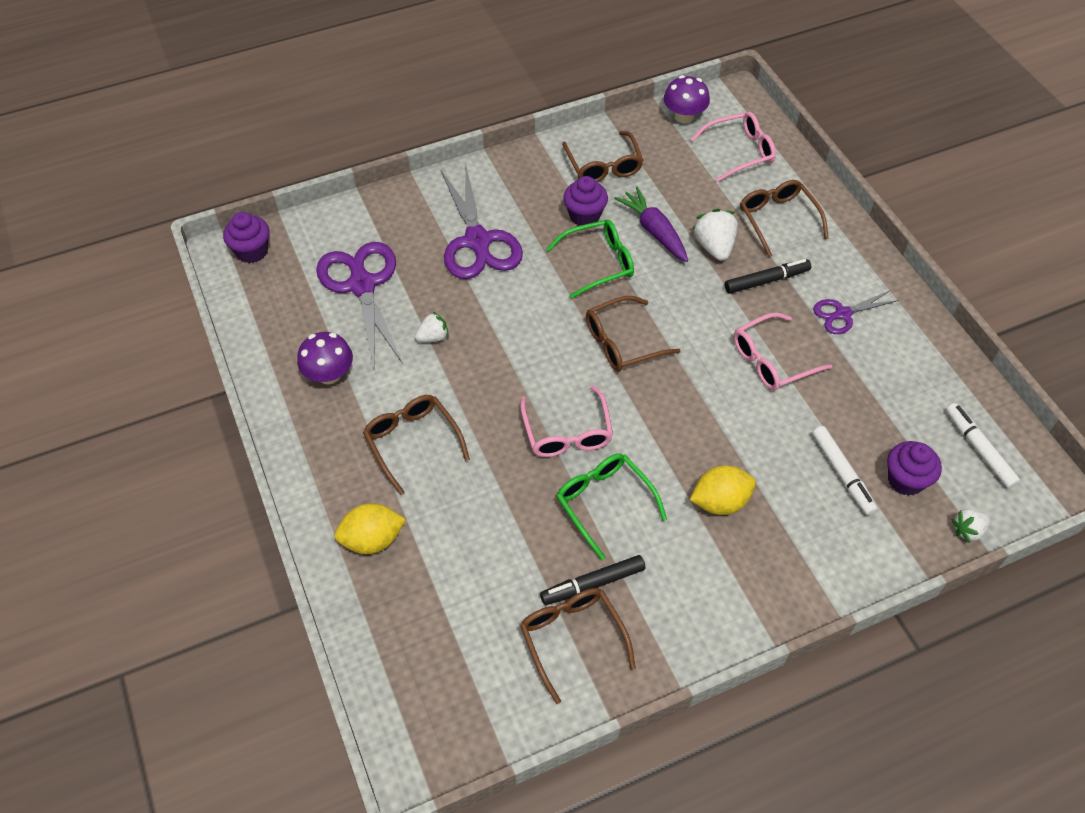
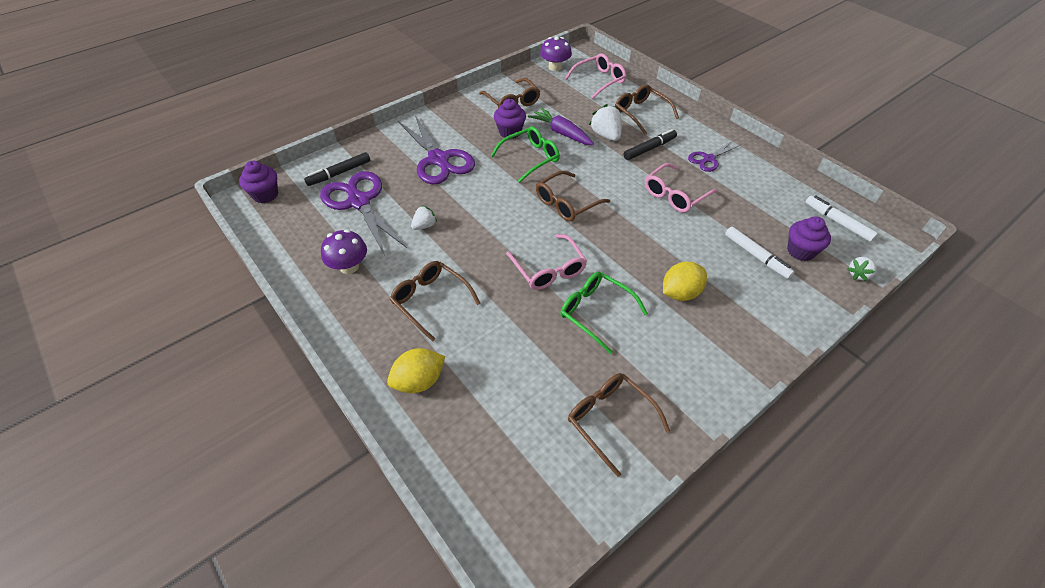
camera: 15 degrees left, 5 degrees down
(593, 584) = (610, 373): black marker -> black marker (339, 173)

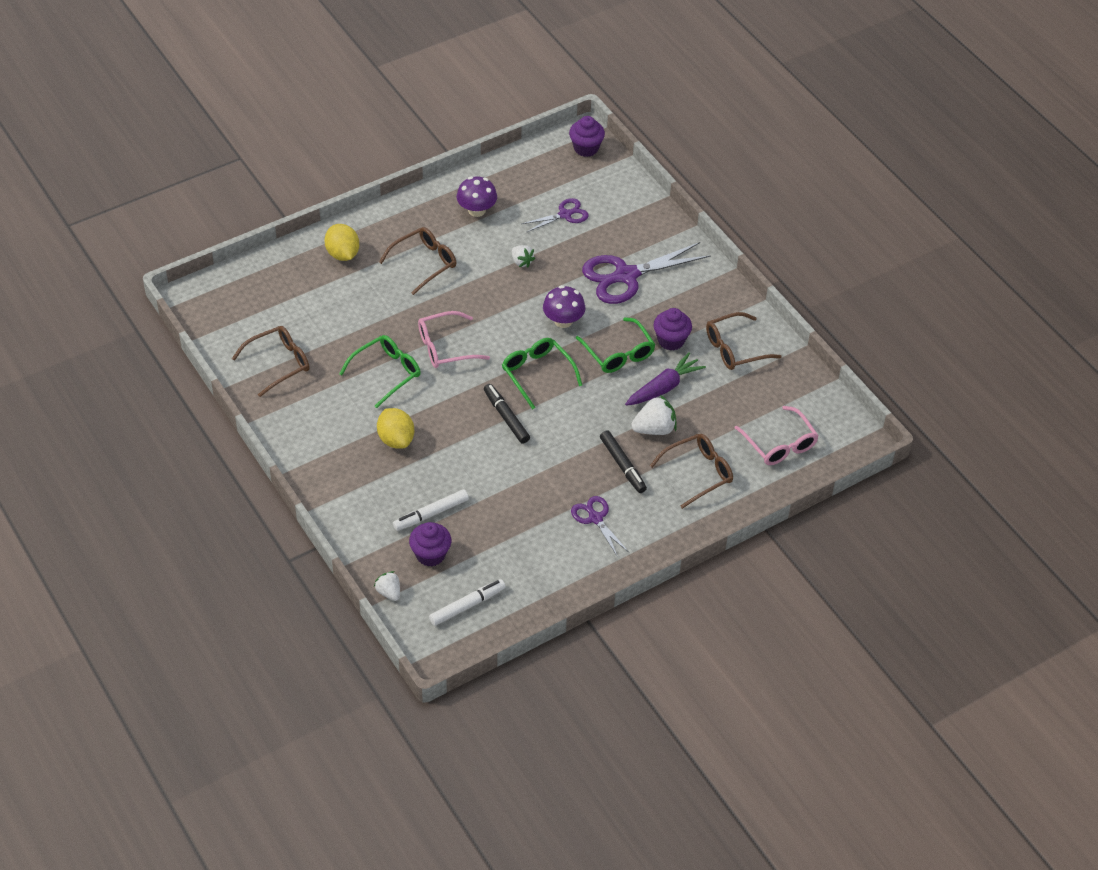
camera: 95 degrees right, 0 degrees up
(339, 173) = (613, 199): black marker -> black marker (506, 417)
(359, 202) = (565, 215): purple scissors -> purple scissors, size x0.54
(555, 67) = (817, 402): purple mushroom -> purple mushroom (563, 321)
(567, 203) = (537, 374): brown glasses -> green glasses
(675, 195) = (536, 470): pink glasses -> none

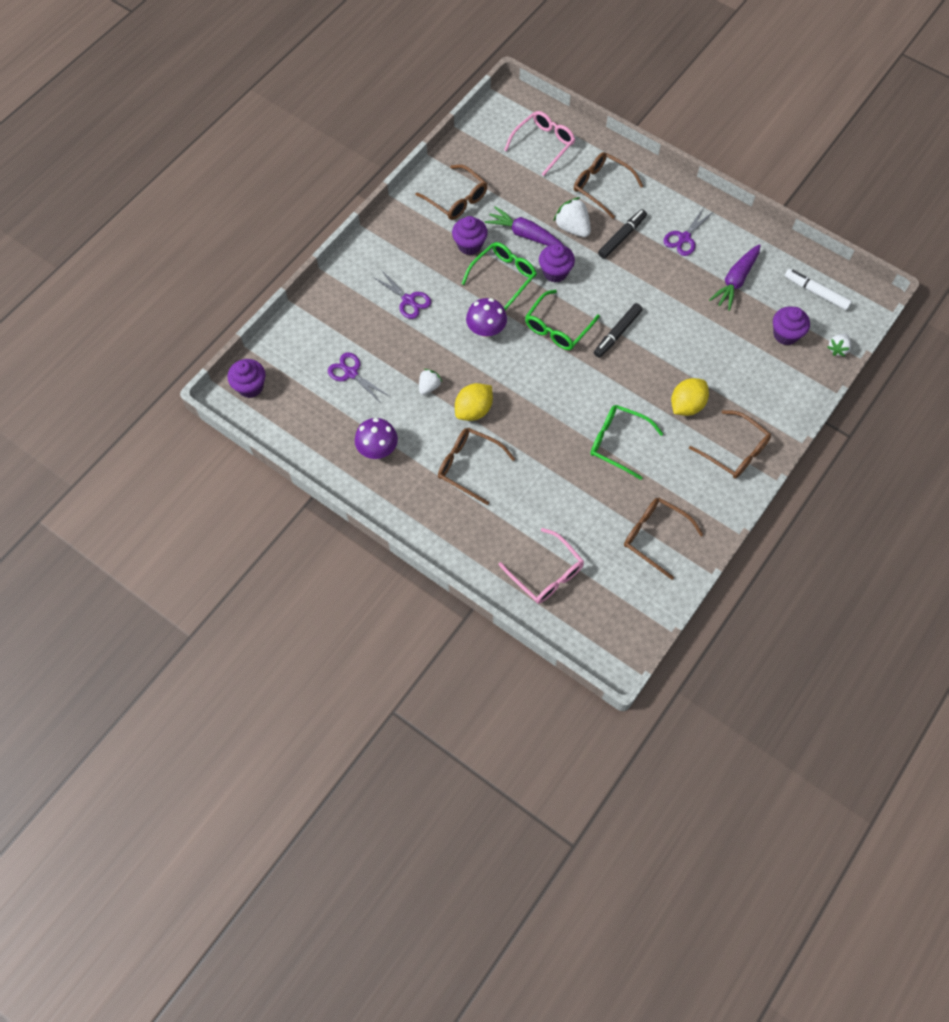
camera: 110 degrees left, 15 degrees up
(326, 456) = (734, 451): none -> brown glasses
(342, 254) = (490, 543): yellow lemon -> yellow lemon (473, 410)
(431, 514) = (747, 349): white marker -> none
(446, 347) = (563, 408): pink glasses -> pink glasses (546, 573)
(518, 540) = (735, 281): none -> purple carrot
(604, 395) = (555, 272): none -> purple cupcake
(626, 276) = (408, 300): purple scissors -> purple scissors, size x0.54

